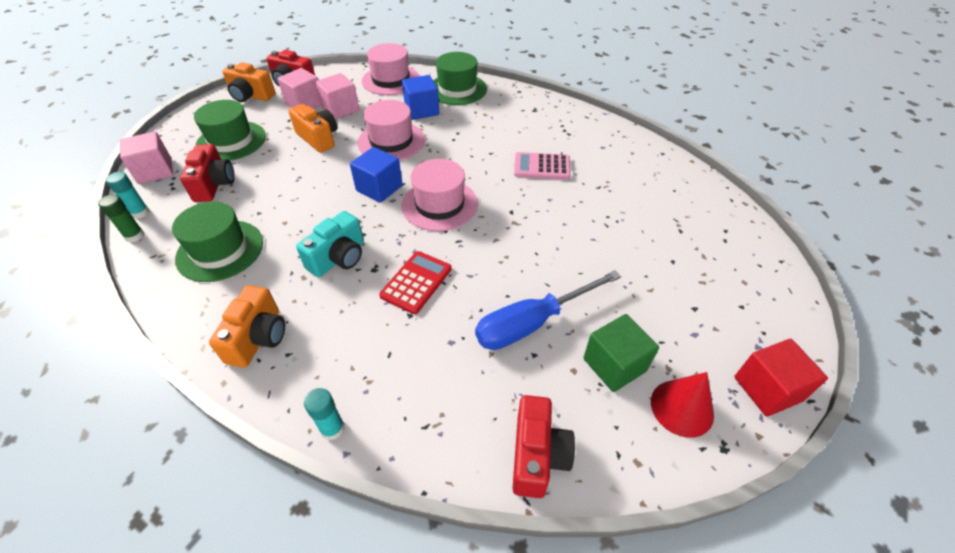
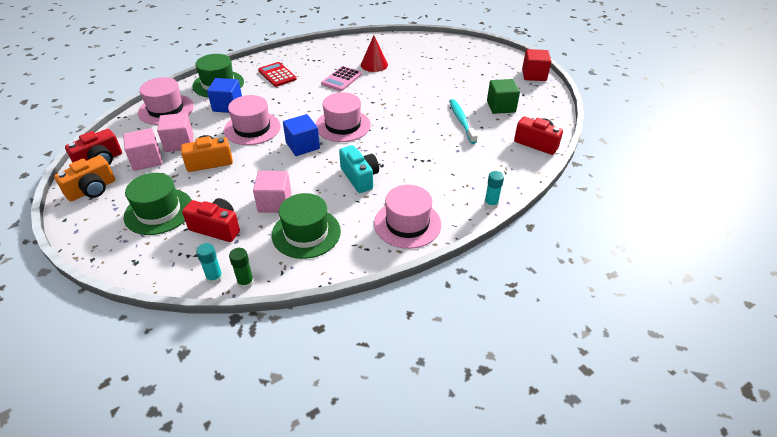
camera: 65 degrees left, 5 degrees down
(155, 171) = (156, 265): pink cube -> pink cube (274, 202)
(258, 338) = (407, 224): orange camera -> pink hat
(416, 282) = (405, 151): red calculator -> red calculator (277, 75)
(532, 323) = (461, 121): blue screwdriver -> turquoise toothbrush
(682, 407) = (532, 98): red cone -> red cone (374, 65)

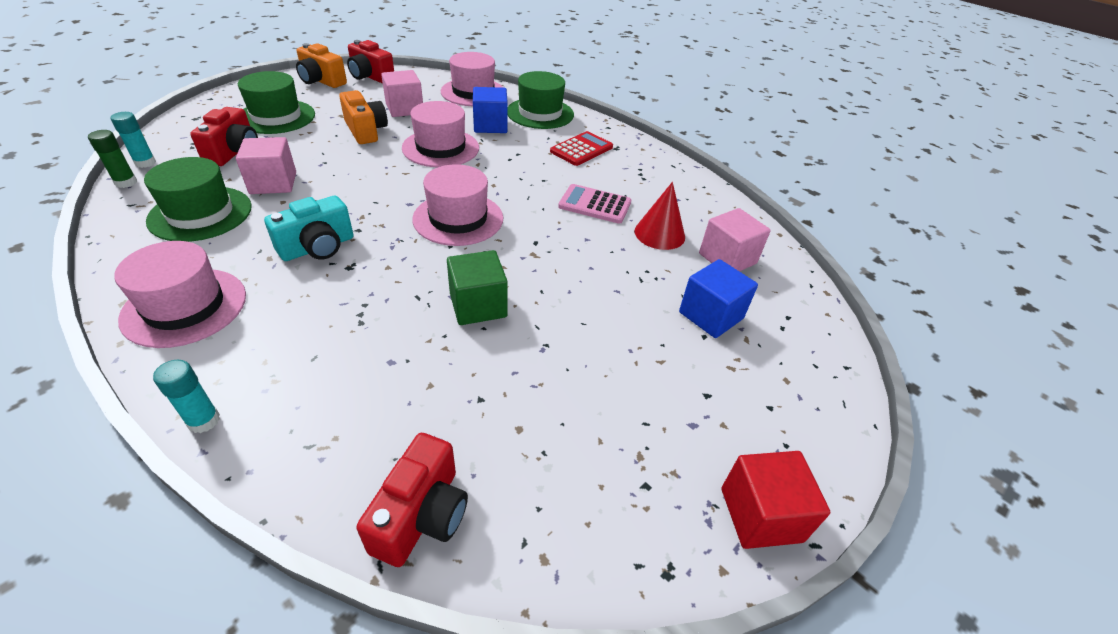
camera: 75 degrees right, 0 degrees up
(147, 160) = (371, 97): pink cube -> pink cube (727, 258)
(302, 145) = (402, 189): blue cube -> blue cube (711, 315)
(461, 121) = (497, 364): turquoise toothbrush -> none
(501, 106) = (572, 435): green cube -> green cube (478, 305)

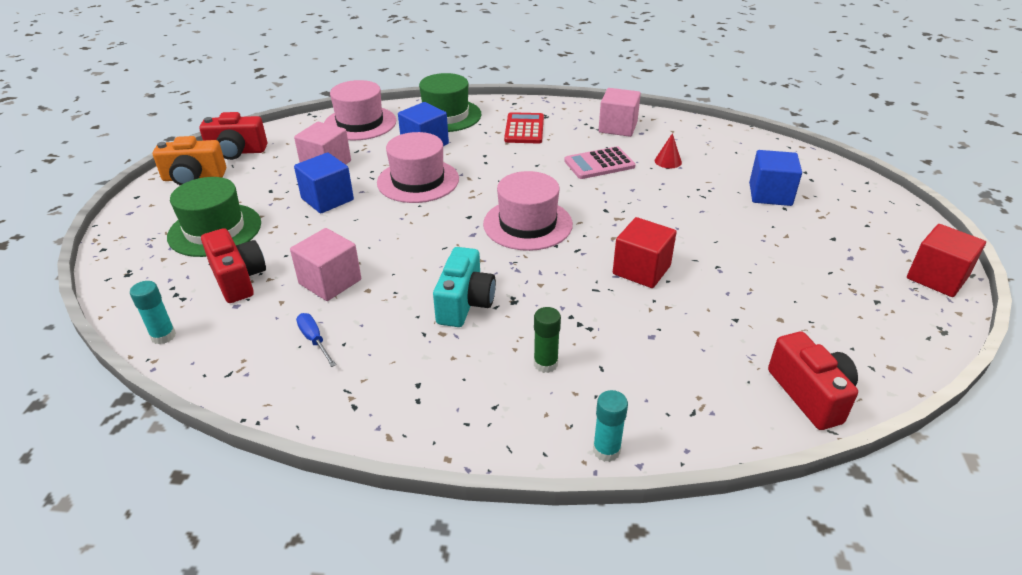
camera: 35 degrees left, 5 degrees down
(126, 182) = (181, 361): green glue stick -> green glue stick (545, 364)
(185, 307) = (447, 404): pink hat -> none
(200, 213) = (314, 340): green hat -> blue screwdriver
(366, 131) = (327, 199): orange camera -> blue cube
(478, 305) = (641, 270): green cube -> red cube
(659, 234) = (668, 161): red cone -> red cone, size x0.59
(727, 258) = (727, 155): pink cube -> pink cube (618, 127)

